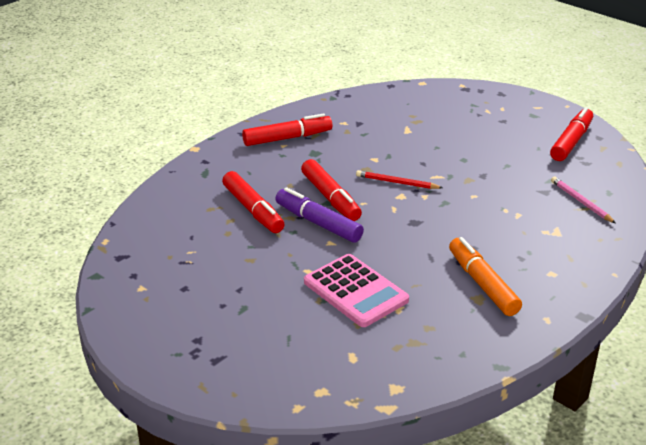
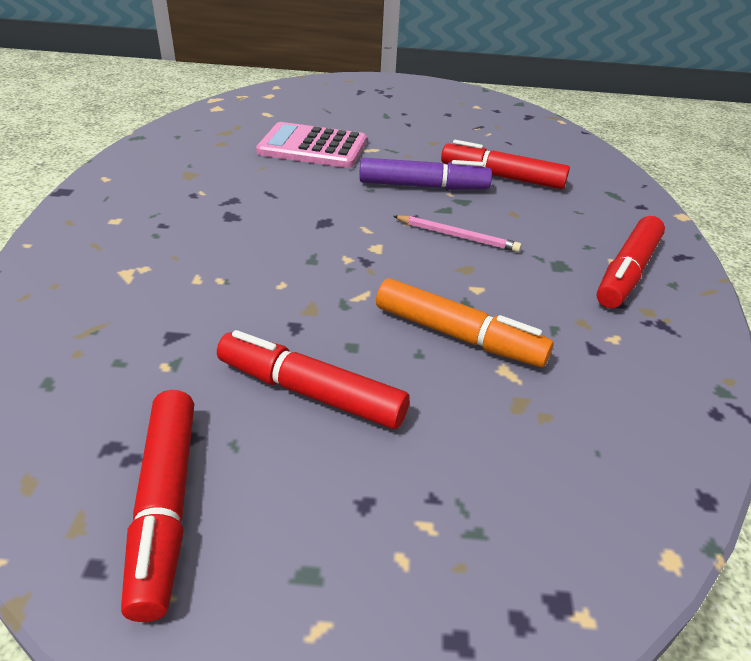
camera: 140 degrees right, 5 degrees up
(330, 198) = (450, 215): red marker -> red marker (311, 392)
(397, 182) = (402, 263): red pencil -> none
(482, 284) = (193, 186): orange marker -> orange marker (458, 335)
(581, 202) = (99, 339): pink pencil -> pink pencil (457, 236)

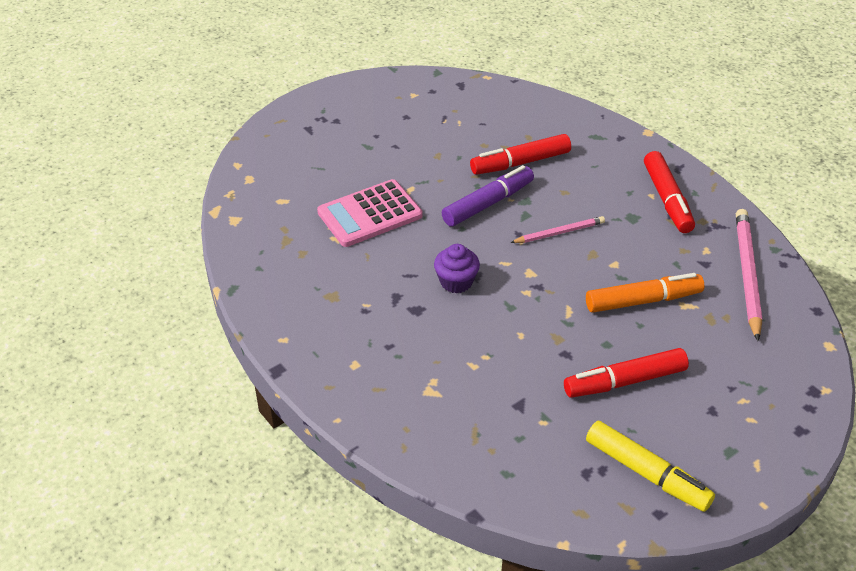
camera: 40 degrees left, 5 degrees up
(166, 505) = (646, 473): red marker -> yellow marker
(298, 217) = (456, 282): none -> purple cupcake
(640, 392) = (747, 275): none -> pink pencil

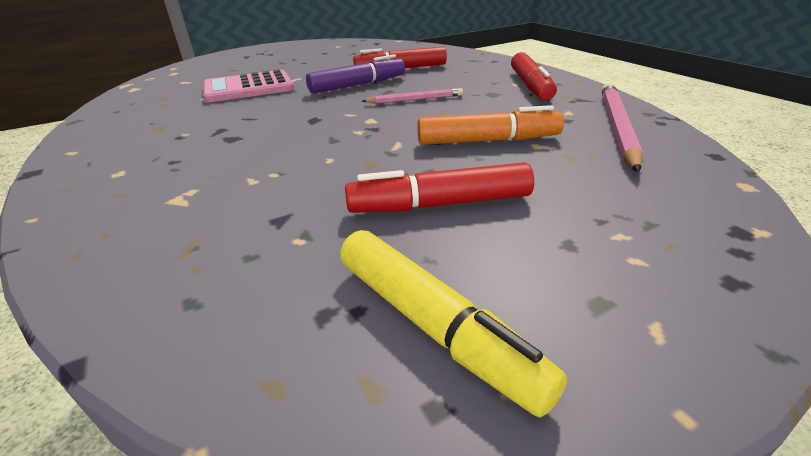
camera: 10 degrees right, 10 degrees down
(456, 282) = (290, 123): purple cupcake -> none

